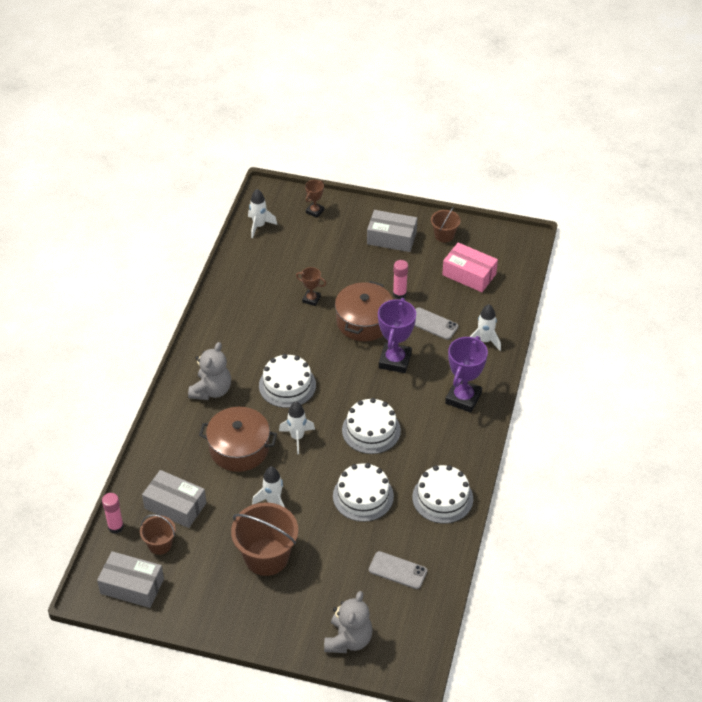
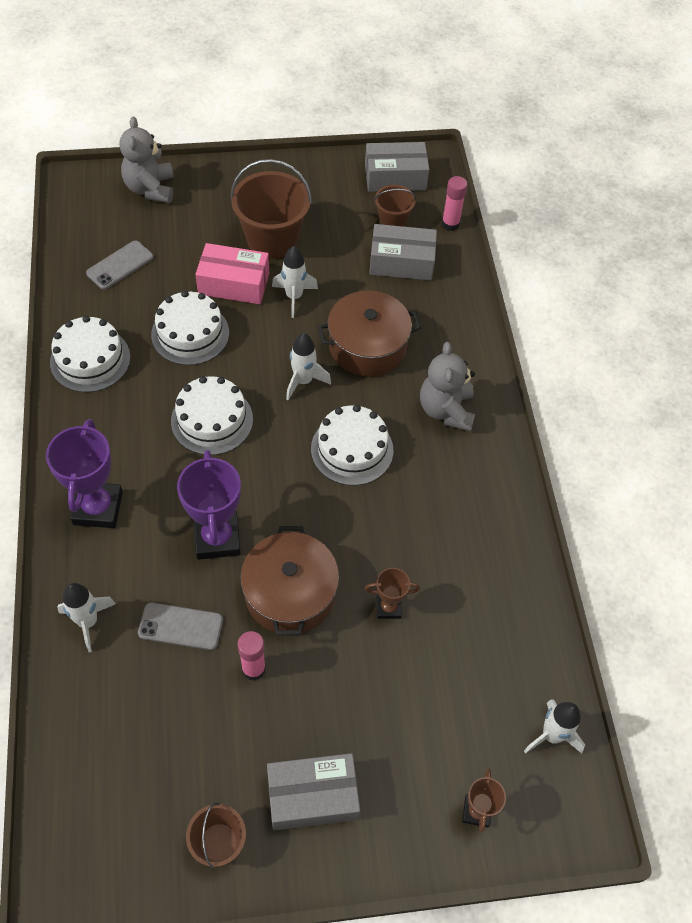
camera: 155 degrees right, 10 degrees up
(397, 570) = (120, 265): grey phone -> grey phone turned 45 degrees counterclockwise
(469, 274) = (147, 758): pink box -> pink box (234, 284)

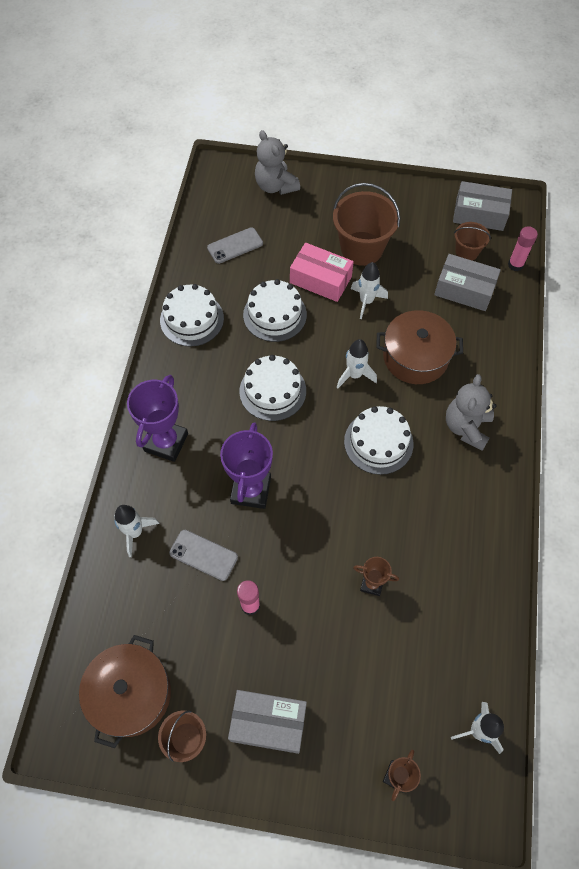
camera: 20 degrees right, 5 degrees up
(150, 189) = (275, 186): grey teddy bear -> grey teddy bear turned 45 degrees counterclockwise
(290, 593) = (296, 551): brown pot -> brown pot (131, 694)

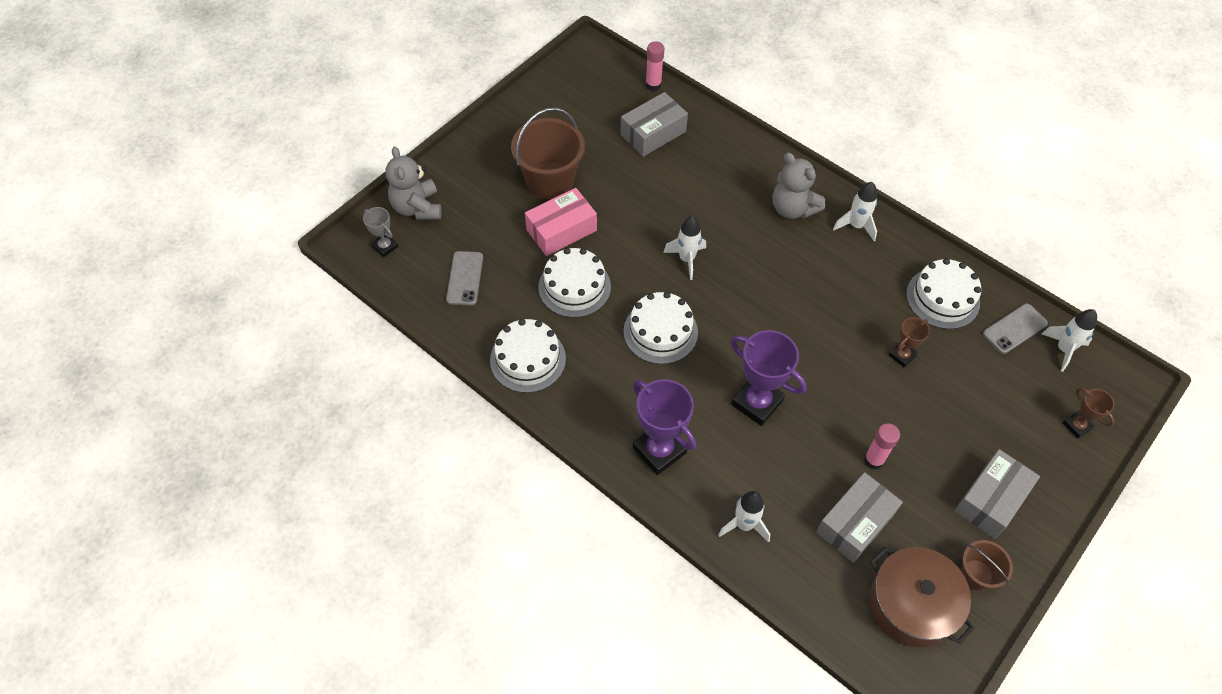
camera: 60 degrees left, 5 degrees down
(203, 555) = (802, 475): grey phone -> grey phone (1015, 329)
(229, 187) = (385, 246): none -> grey trophy
(275, 186) = (417, 208): grey teddy bear -> grey teddy bear turned 75 degrees clockwise
(366, 301) = (612, 208): white rocket -> white rocket (856, 226)
(378, 442) = (768, 278): white cake -> white cake (942, 298)
(415, 357) = (698, 205): brown pot -> none
(466, 252) = (614, 109): brown bucket -> none
(479, 214) = (580, 78): grey box -> grey box (855, 523)

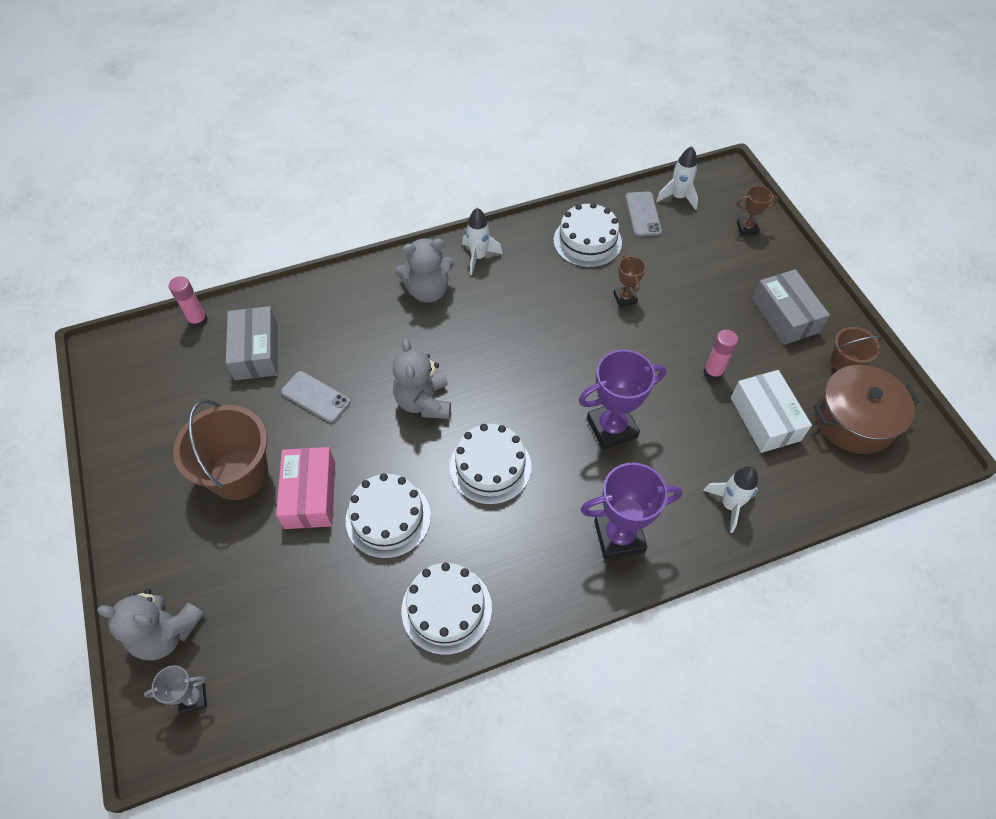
camera: 60 degrees left, 0 degrees up
(465, 278) = (301, 625): grey phone -> grey phone (316, 397)
(686, 259) = (424, 402): white rocket -> grey teddy bear
(855, 523) = (765, 419): grey box -> white box

